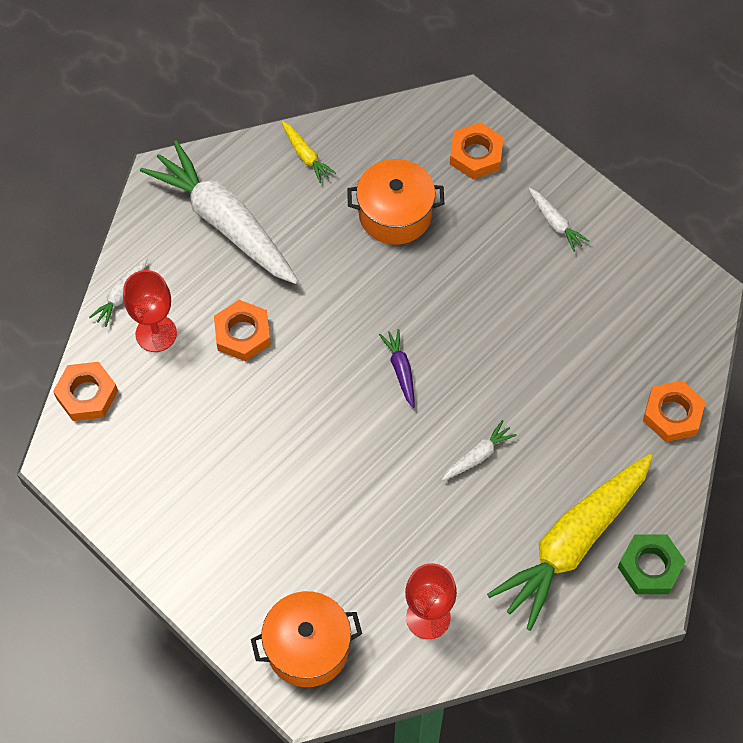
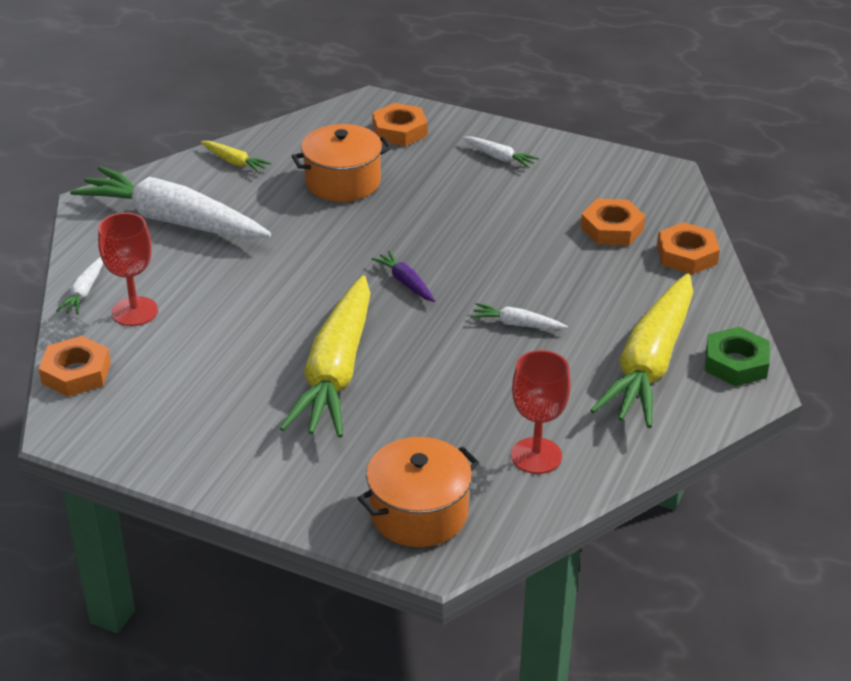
camera: 20 degrees left, 25 degrees down
(243, 334) = (228, 292): orange nut -> orange nut (612, 228)
(300, 463) = (336, 372): none -> yellow carrot
(477, 456) = (517, 324): white carrot -> white carrot turned 105 degrees counterclockwise

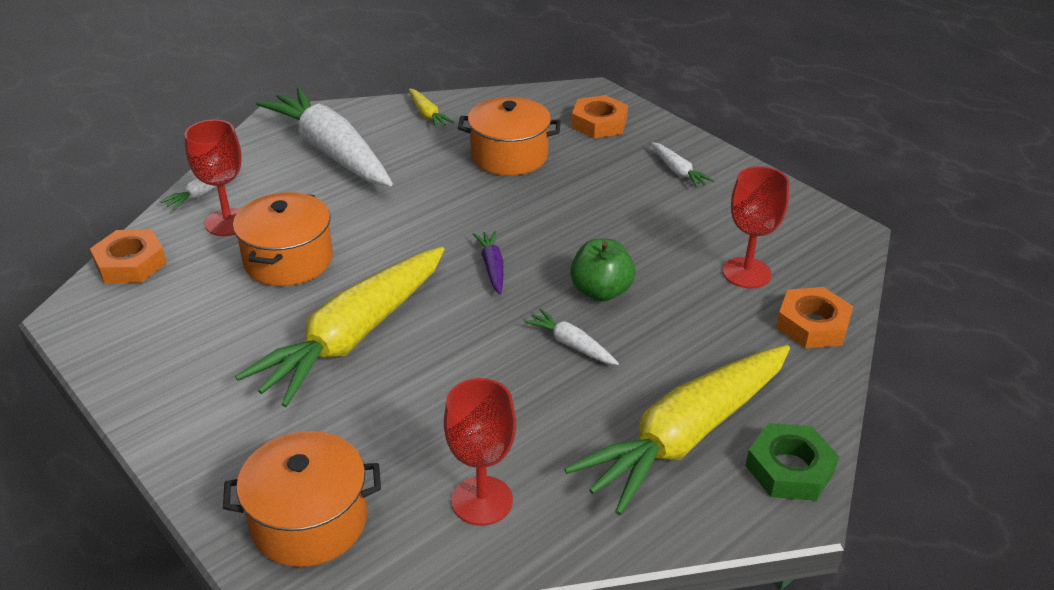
camera: 25 degrees right, 0 degrees up
(222, 328) = (288, 260): none -> orange pot
(509, 276) = (601, 291): none -> green apple
(612, 228) = (746, 273): orange nut -> red goblet

